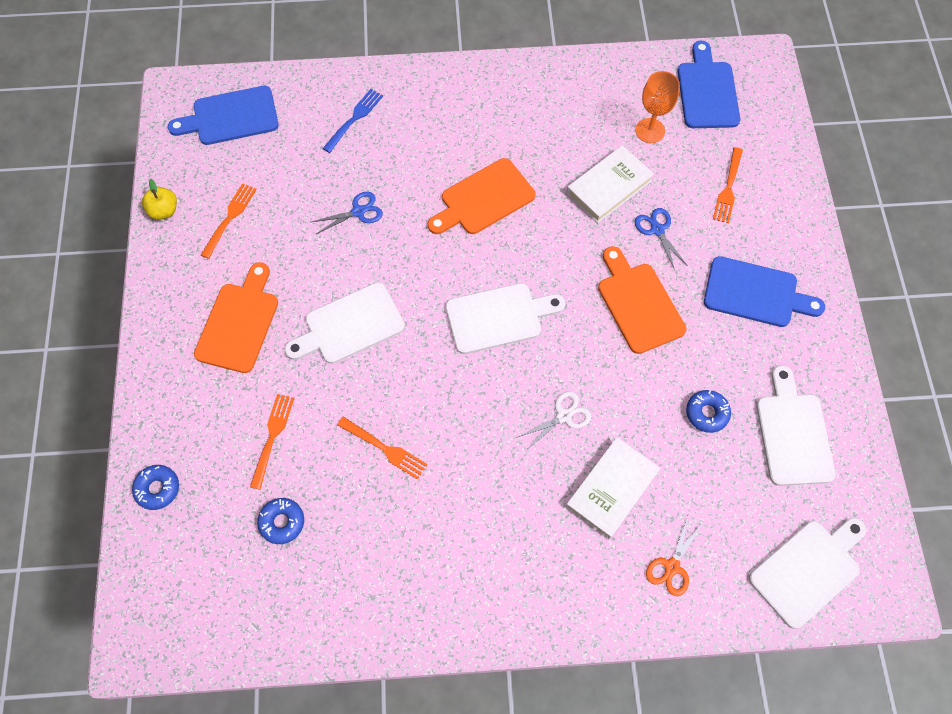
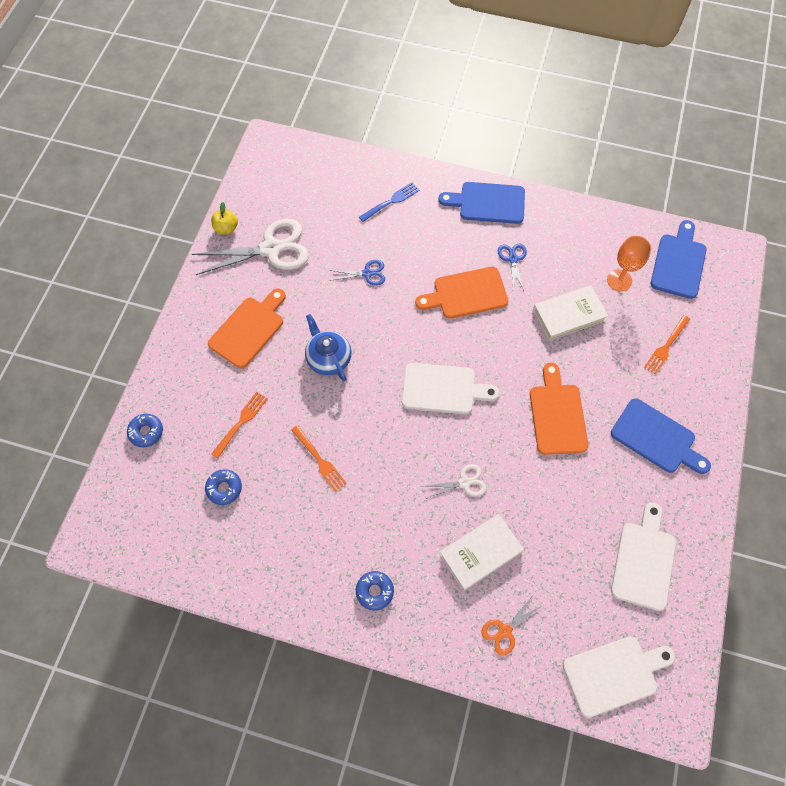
camera: 20 degrees right, 0 degrees up
(229, 218) = (271, 249): orange fork -> white scissors
(230, 117) = (300, 173): blue cutting board -> blue cutting board (488, 203)
(349, 325) = (328, 358): white cutting board -> blue teapot
(657, 230) = (595, 361): blue scissors -> blue scissors (512, 259)
(706, 413) = (579, 520): blue donut -> blue donut (374, 591)

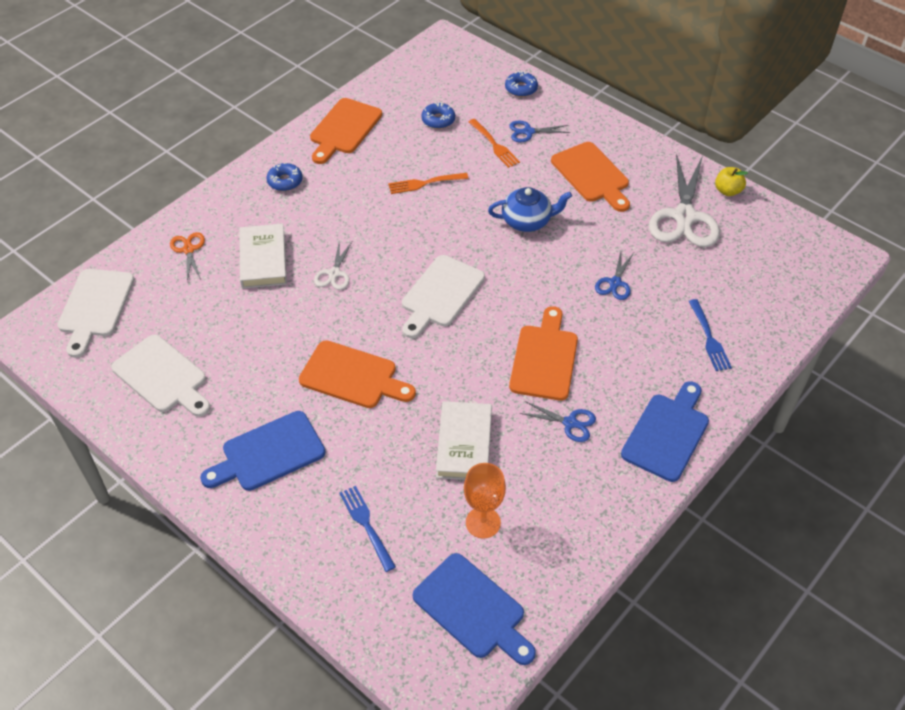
camera: 115 degrees right, 15 degrees down
(210, 400) = (528, 132): none -> blue scissors
(274, 574) = (344, 129): none -> orange cutting board
(666, 346) = (367, 525): orange fork -> blue fork

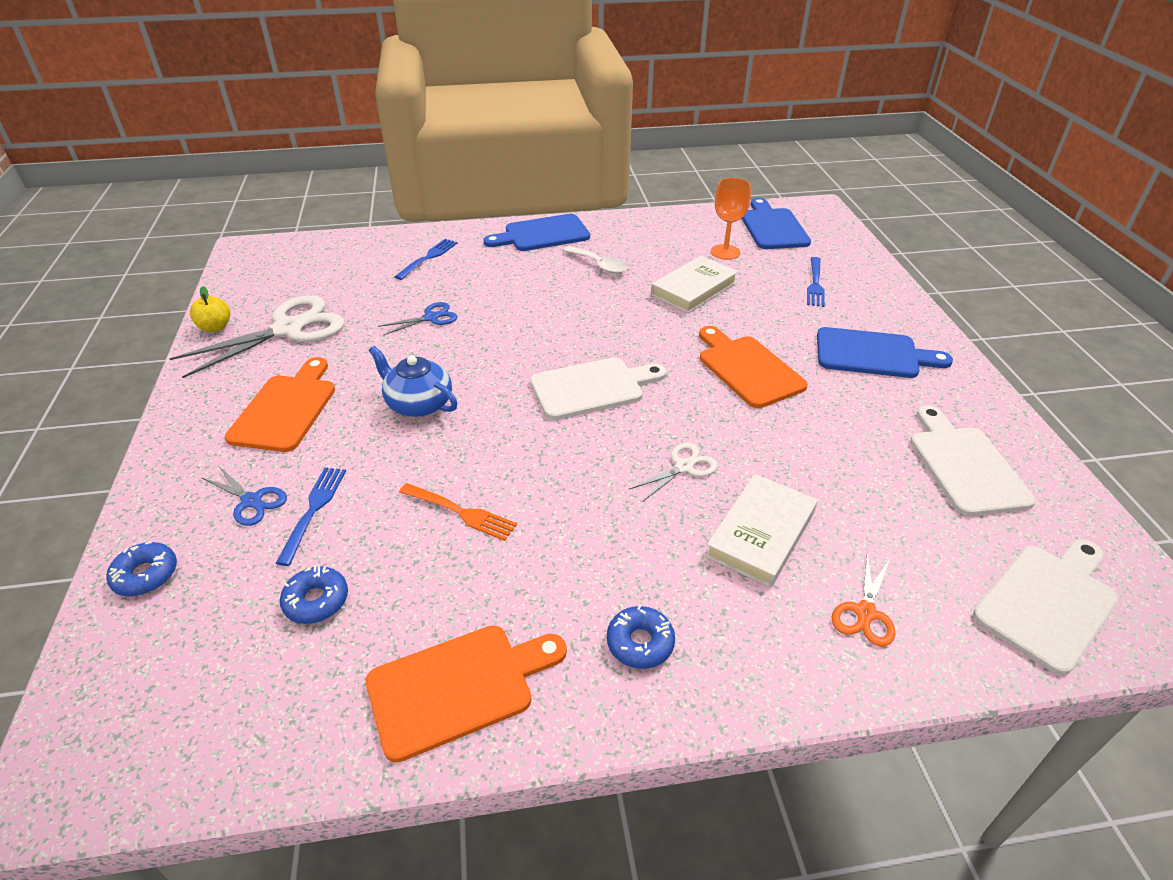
camera: 140 degrees left, 10 degrees down
(494, 144) = (313, 511): orange fork -> blue fork
(544, 358) = (565, 303): orange cutting board -> none
(570, 423) = (599, 265): blue scissors -> white spoon

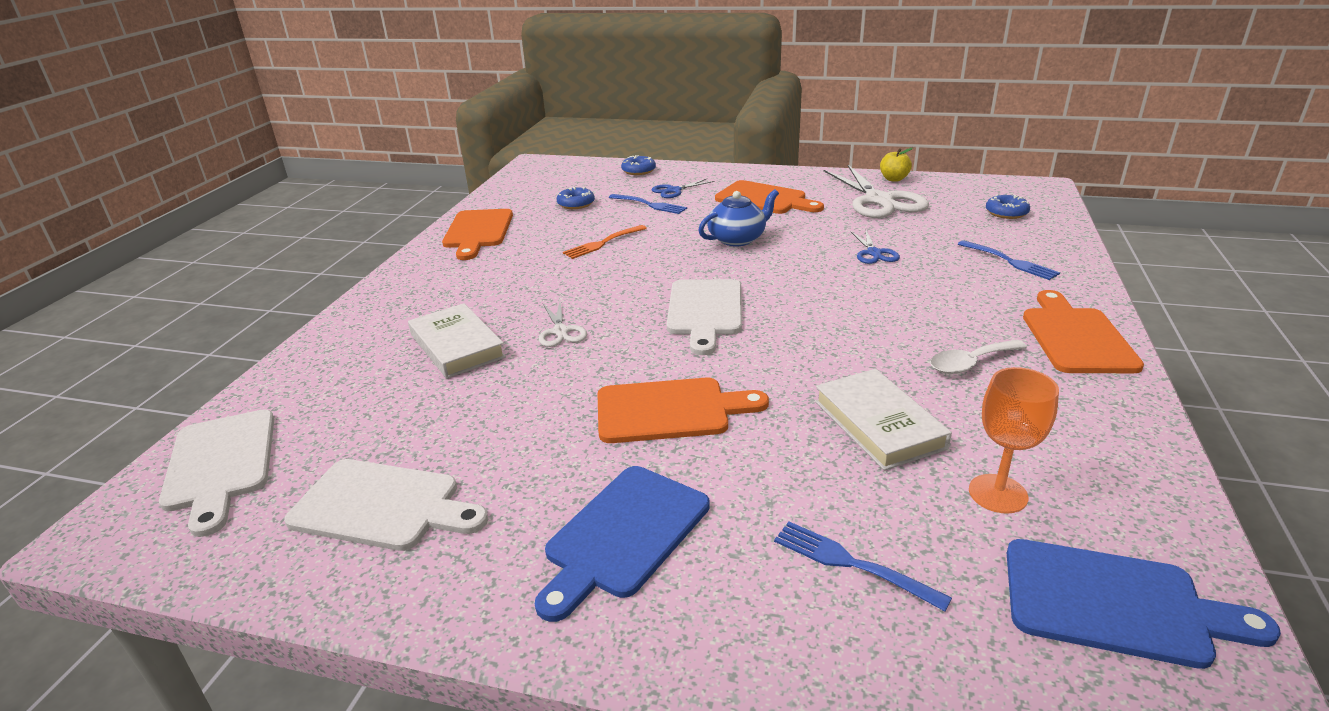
camera: 115 degrees right, 10 degrees down
(542, 234) = (1076, 337): blue cutting board -> orange cutting board
(640, 643) = (436, 281): blue donut -> blue donut (1006, 213)
(865, 613) = (343, 366): orange scissors -> none

